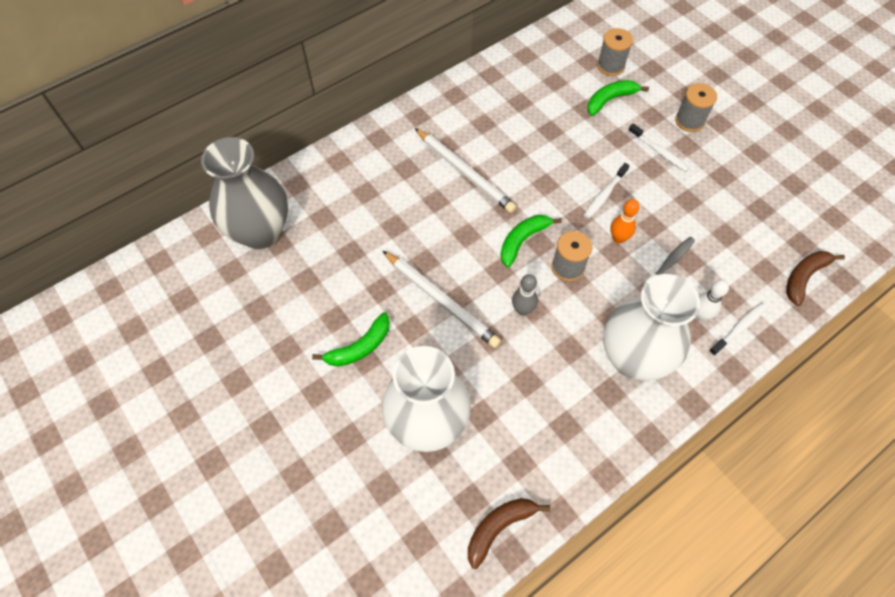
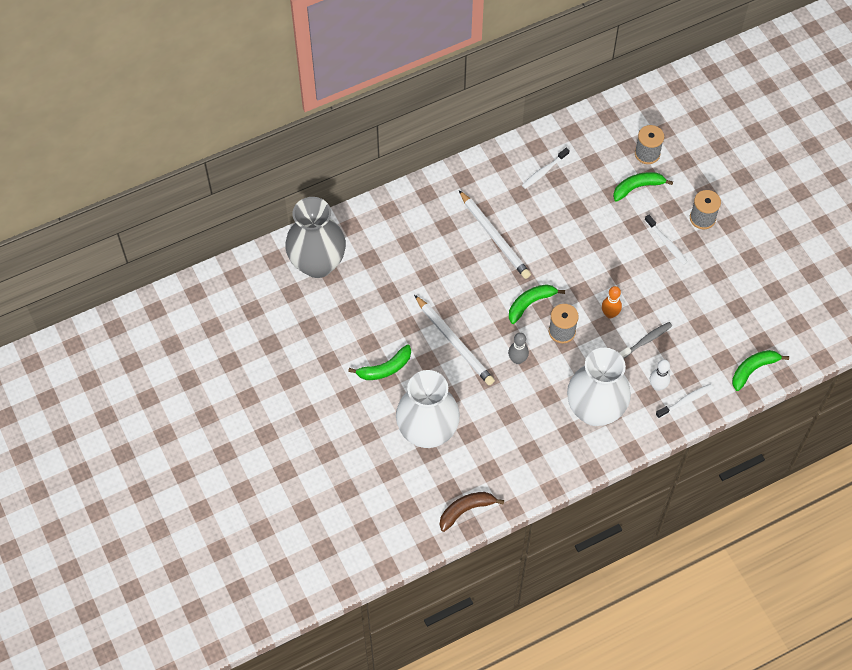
camera: 10 degrees right, 0 degrees up
(604, 195) = (608, 274): white toothbrush -> white toothbrush (544, 171)
(804, 277) = (753, 369): brown banana -> green banana

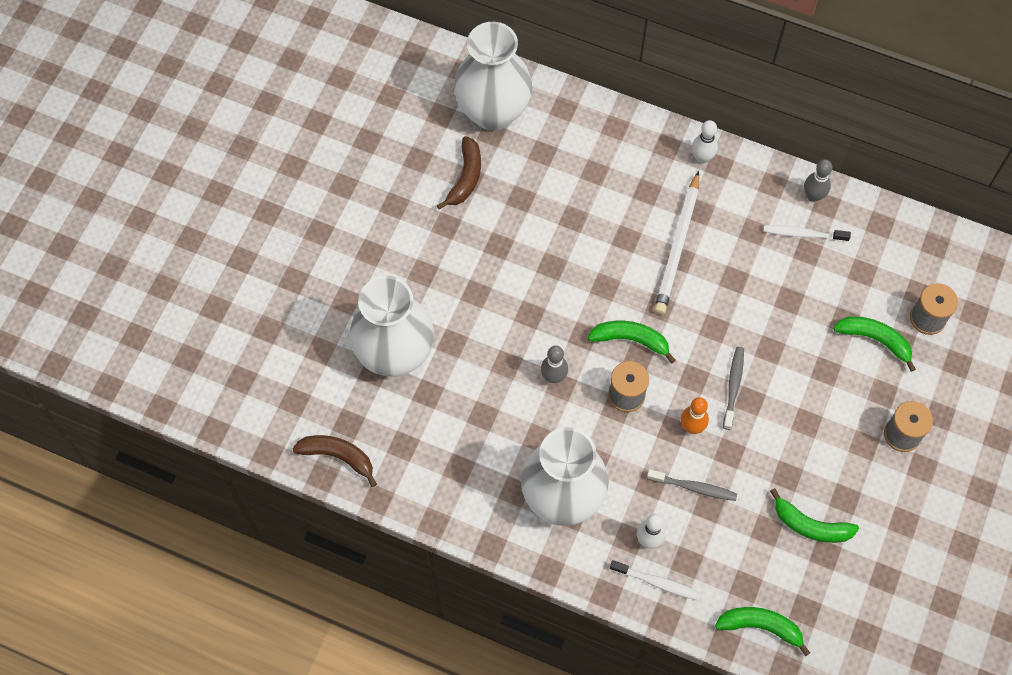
camera: 50 degrees right, 5 degrees up
(317, 263) = (493, 112): grey vase -> white vase
(347, 310) = (465, 177): none -> brown banana
(385, 368) = (431, 261): green banana -> green banana (810, 525)
(450, 182) = (702, 157): none -> white bowling pin
(454, 342) = (519, 301): white pencil -> none
(525, 148) = (813, 196): none -> grey bowling pin
(604, 275) = (733, 386): none -> grey toothbrush
(666, 243) = (834, 420): white toothbrush -> none

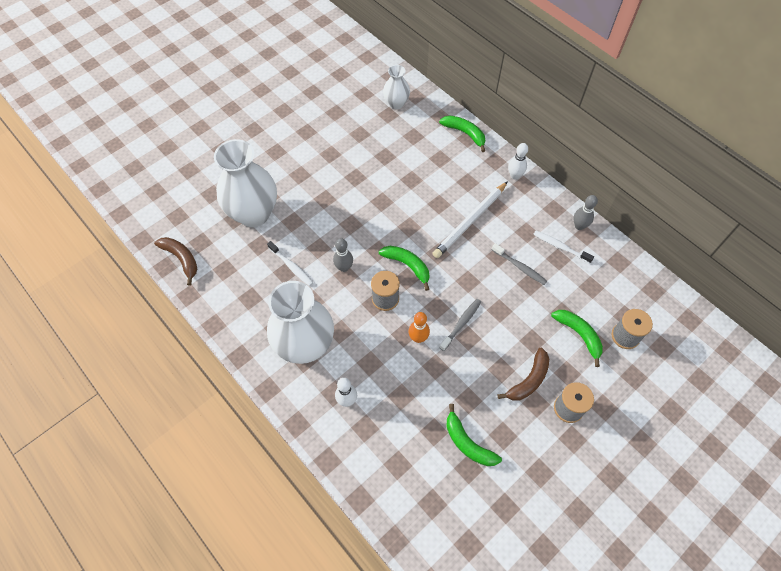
camera: 25 degrees right, 5 degrees down
(465, 177) = (358, 132): brown banana -> brown banana (529, 380)
(493, 112) = (396, 103): white vase -> white vase, size x0.52
(657, 582) = (336, 432): white toothbrush -> white toothbrush (291, 266)
(694, 487) = (397, 379): grey toothbrush -> grey toothbrush (520, 267)
(761, 627) = (393, 500): green banana -> green banana (465, 133)

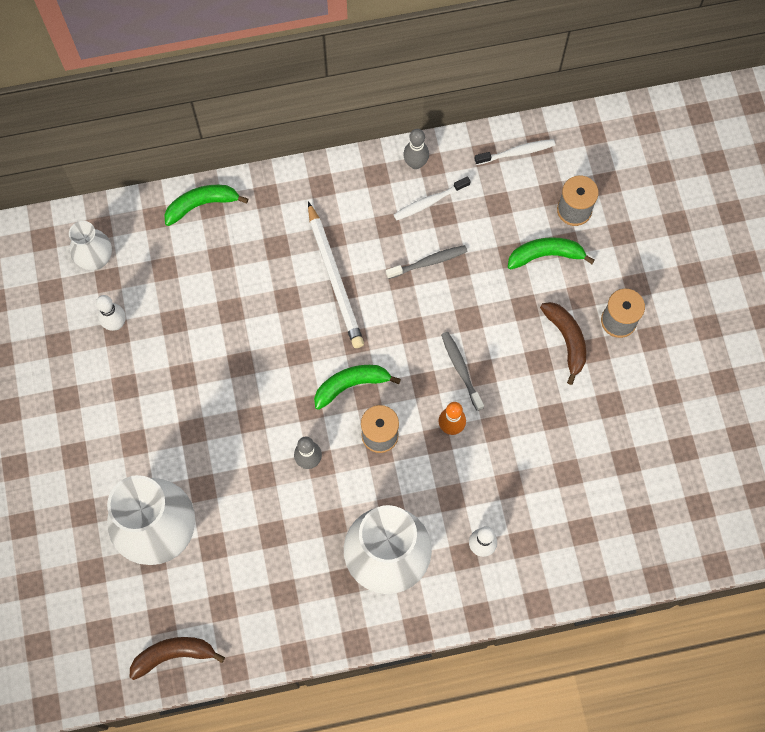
camera: 60 degrees left, 10 degrees up
(291, 266) = (269, 522): white toothbrush -> white toothbrush (517, 152)
(467, 443) = (599, 445): green banana -> none
(514, 176) = (302, 187): white bowling pin -> white bowling pin (116, 324)

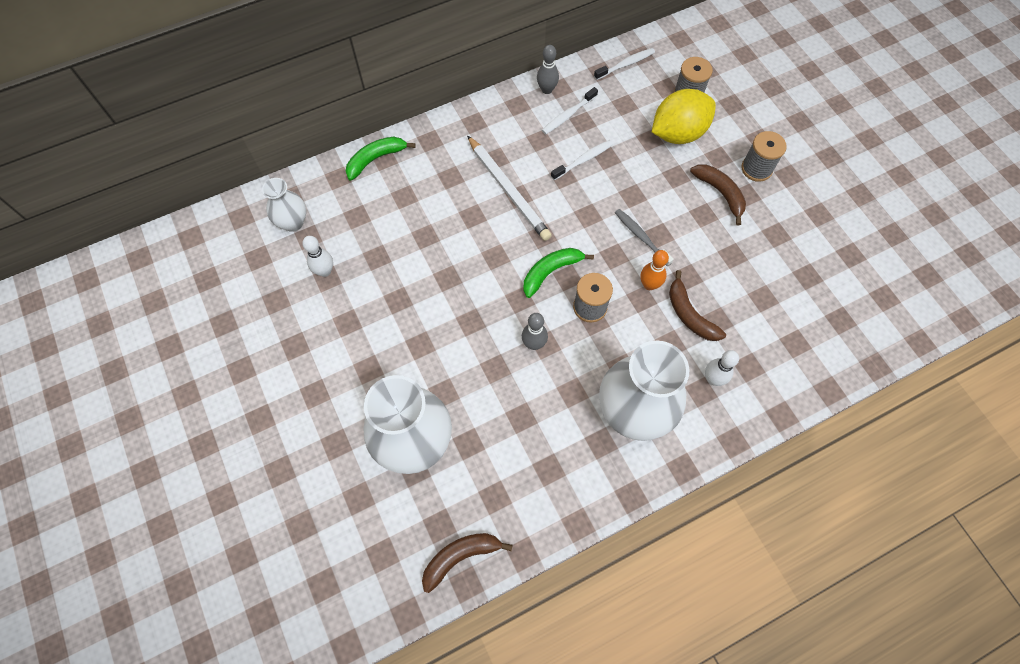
camera: 15 degrees left, 5 degrees down
(428, 262) = (583, 160): grey toothbrush -> white toothbrush
(482, 470) = (689, 314): none -> brown banana
(546, 255) = (678, 133): green banana -> yellow lemon

